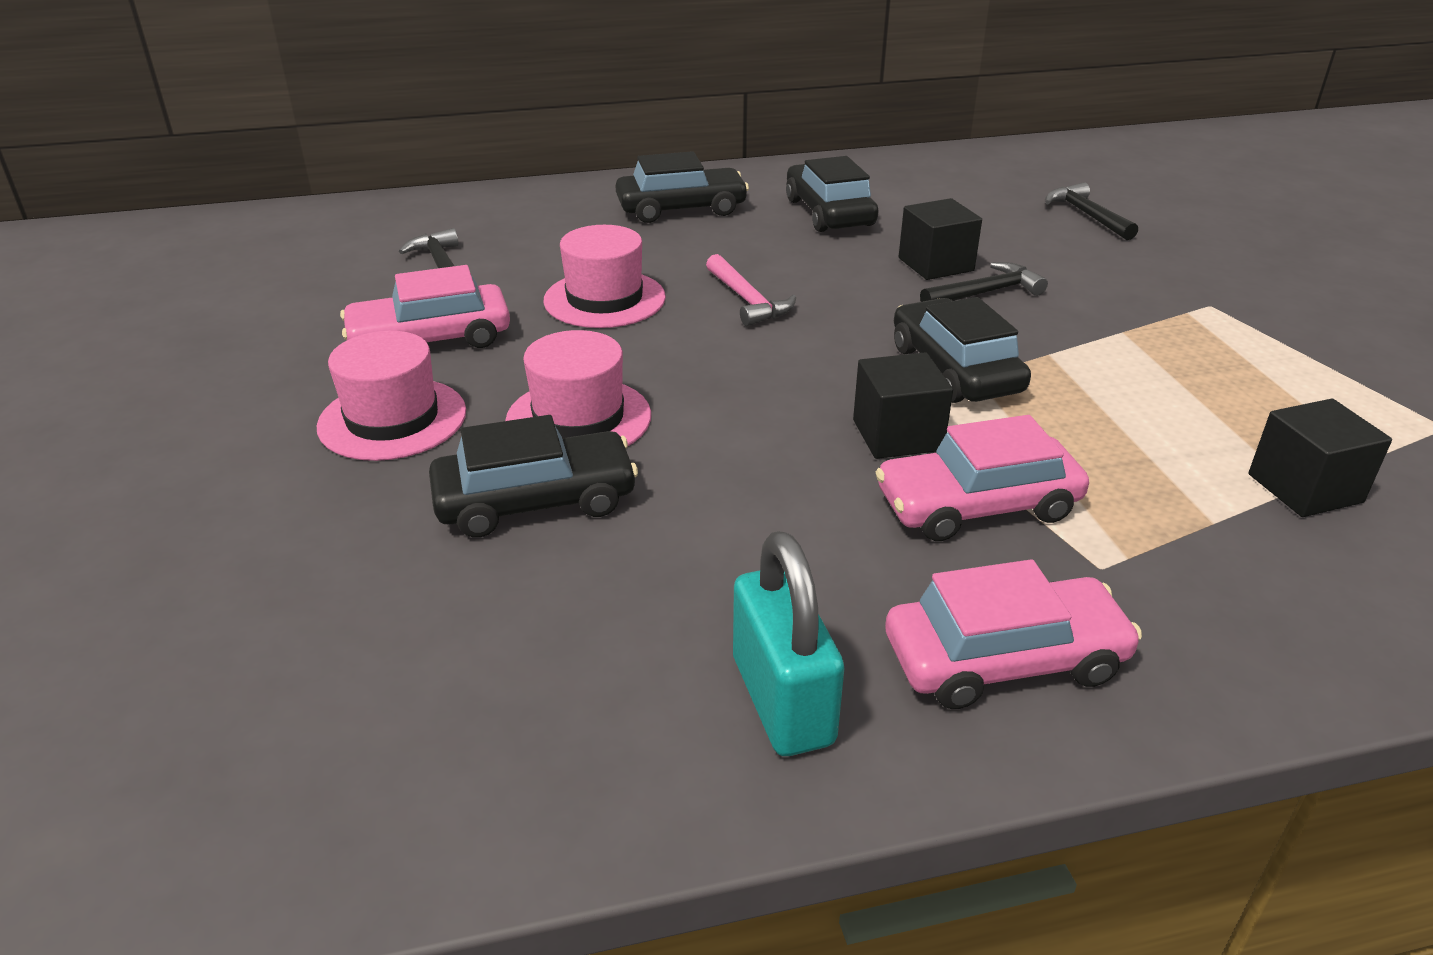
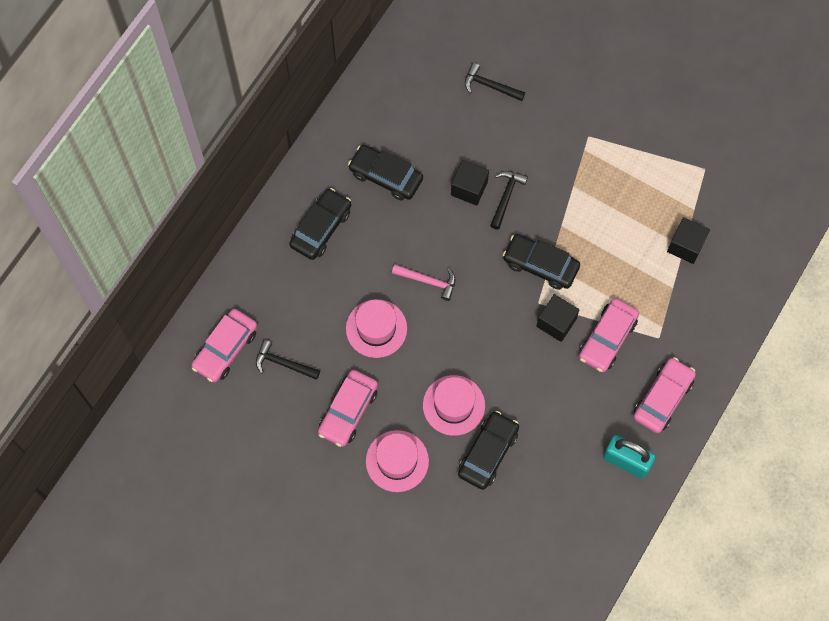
camera: 45 degrees left, 35 degrees up
(407, 226) = (225, 349): none -> pink car

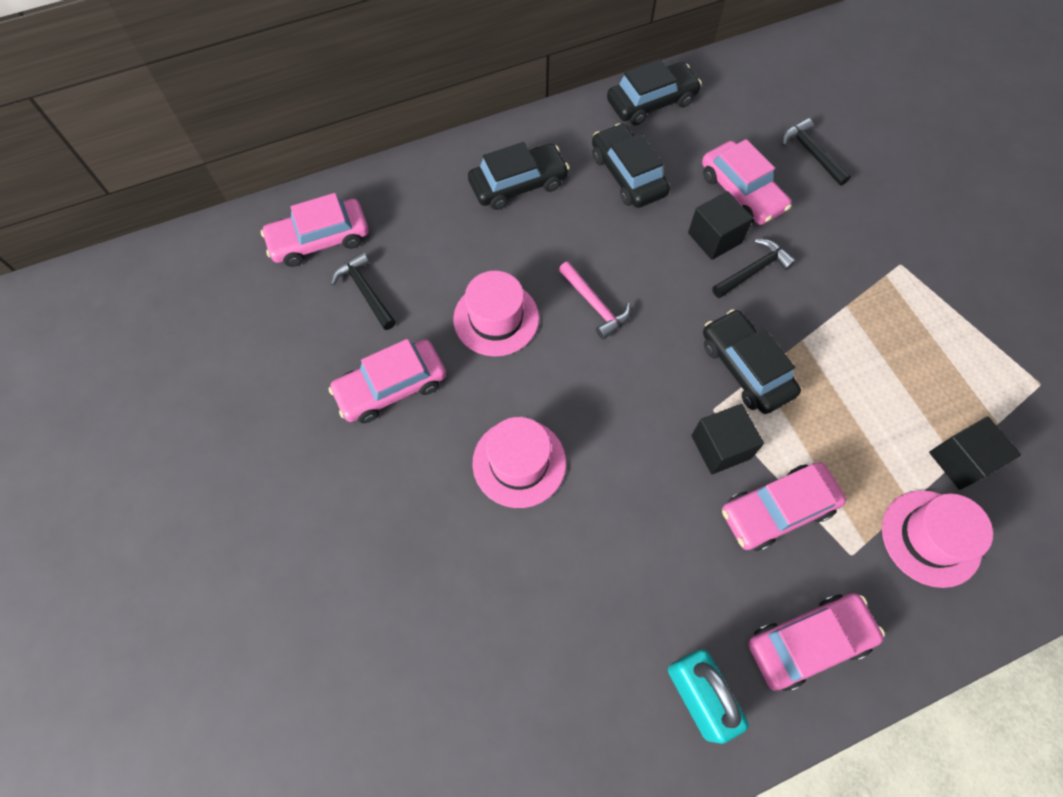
camera: 35 degrees right, 5 degrees down
(397, 461) = (399, 483): pink hat -> pink hat (931, 538)
(464, 144) = (741, 192): none -> pink car
(488, 453) = (518, 551): black car -> black car (651, 102)

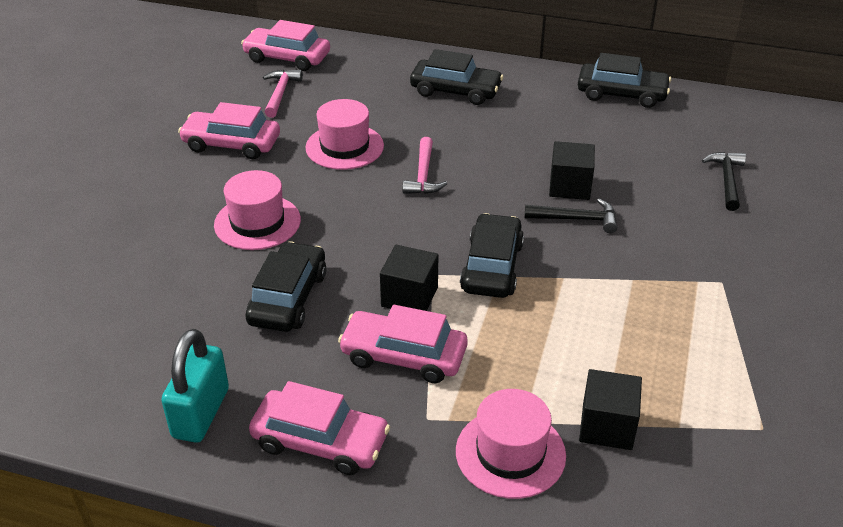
camera: 40 degrees right, 25 degrees down
(365, 291) = (280, 93): black hammer -> pink hammer
(628, 175) = (546, 122): black car -> black car (288, 298)
(741, 192) = (629, 173): pink car -> none

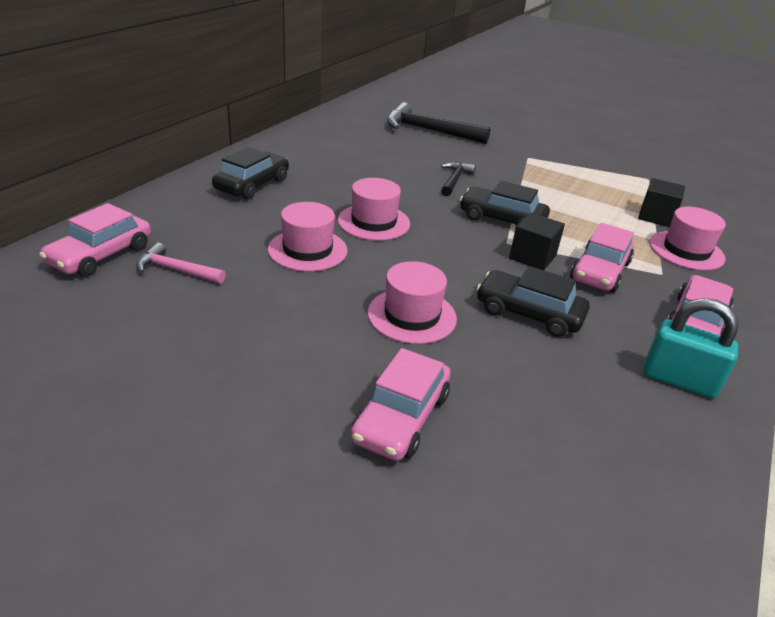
camera: 80 degrees left, 5 degrees down
(231, 144) = (258, 314): pink car -> pink car (401, 417)
(423, 175) = (373, 222): pink hammer -> pink hat
(569, 186) = (415, 174): black cube -> none
(621, 94) = (308, 132): black car -> none
(726, 180) = (428, 131): black hammer -> black hammer, size x1.79

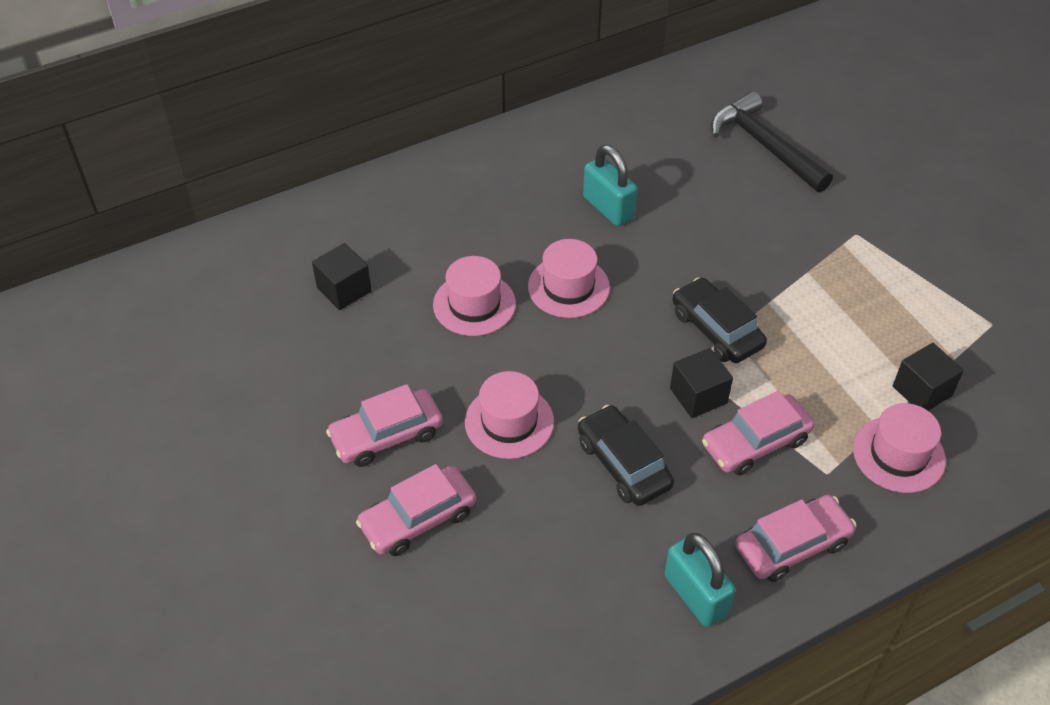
camera: 35 degrees right, 15 degrees up
(101, 255) = (294, 249): pink car -> pink car (386, 435)
(176, 270) = (344, 290): pink hammer -> black cube
(252, 185) = (483, 189): black car -> none
(358, 176) = (608, 208): none -> turquoise padlock
(454, 180) = (717, 248): black hammer -> none

